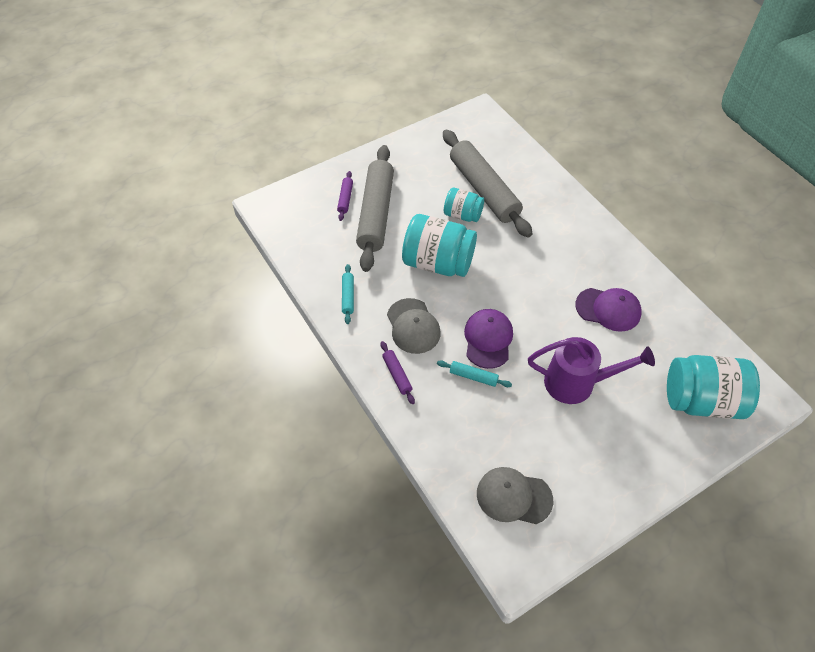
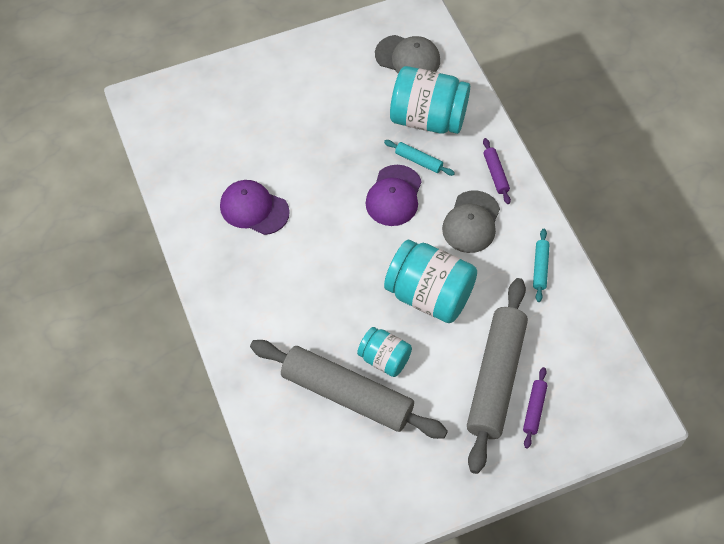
camera: 170 degrees left, 5 degrees up
(413, 326) = (471, 222): grey cap -> grey cap turned 150 degrees counterclockwise
(483, 190) = (347, 394): grey rolling pin -> grey rolling pin turned 45 degrees counterclockwise
(578, 383) = (316, 140): purple watering can -> none
(702, 400) = (204, 107): turquoise jar -> turquoise jar (428, 118)

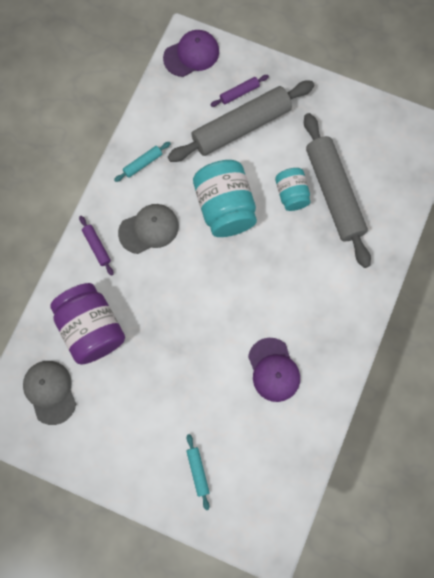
camera: 135 degrees left, 15 degrees up
(394, 196) = (175, 292): purple cap -> purple cap (191, 55)
(418, 161) = (133, 302): turquoise rolling pin -> turquoise rolling pin (197, 471)
(428, 118) = (92, 329): turquoise jar -> purple jar
(495, 174) = (97, 246): purple rolling pin -> purple rolling pin turned 60 degrees counterclockwise

